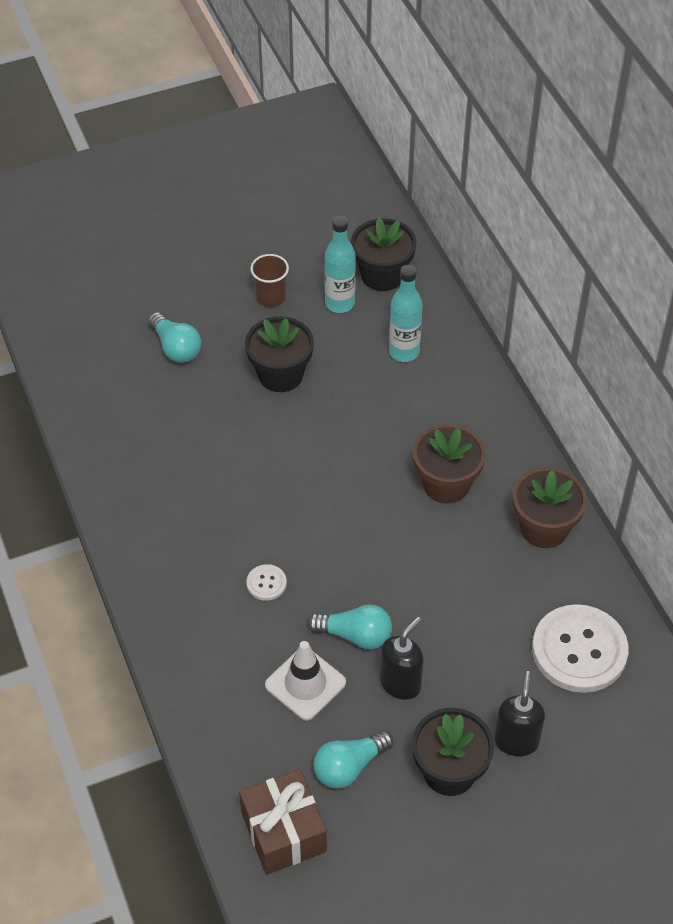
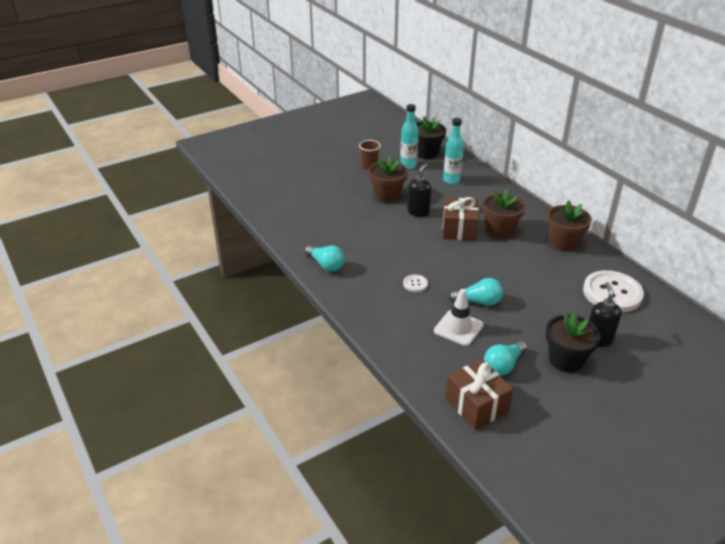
camera: 10 degrees left, 15 degrees down
(176, 348) = (324, 190): turquoise light bulb -> turquoise light bulb (326, 265)
(280, 375) = (387, 195): black flower pot -> brown flower pot
(377, 472) = (459, 229): none -> brown gift
(400, 683) = (516, 321): black soap dispenser -> black soap dispenser (418, 212)

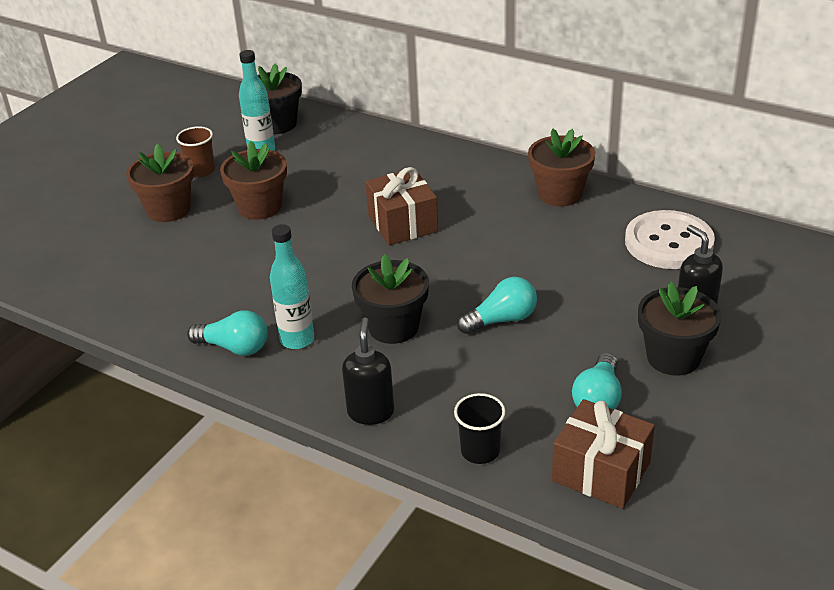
camera: 25 degrees left, 0 degrees up
(415, 284) = (393, 327): white button -> black flower pot
(417, 367) = (480, 451): none -> black cup
(418, 212) = (325, 217): black soap dispenser -> black soap dispenser (371, 412)
(451, 180) = (342, 154): turquoise bottle -> turquoise bottle (297, 340)
(458, 328) = (500, 369): white traffic cone -> none
(500, 230) = (461, 205): brown flower pot -> brown flower pot (168, 210)

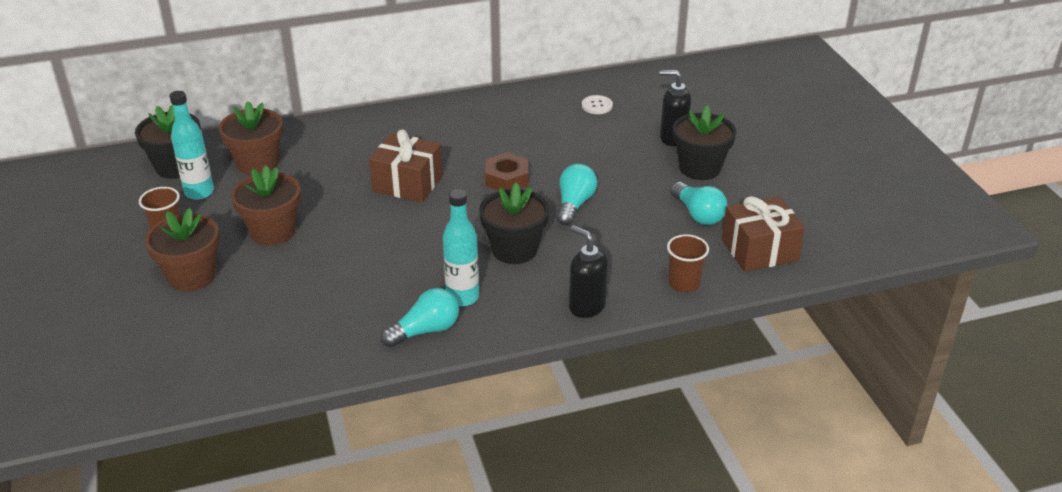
camera: 50 degrees left, 0 degrees up
(480, 451) = (684, 283): black cup -> brown cup
(483, 264) = (507, 178): none -> brown nut
(560, 194) = (484, 110): brown flower pot -> brown flower pot (257, 163)
(668, 242) = (597, 106): white button -> white button, size x0.43

